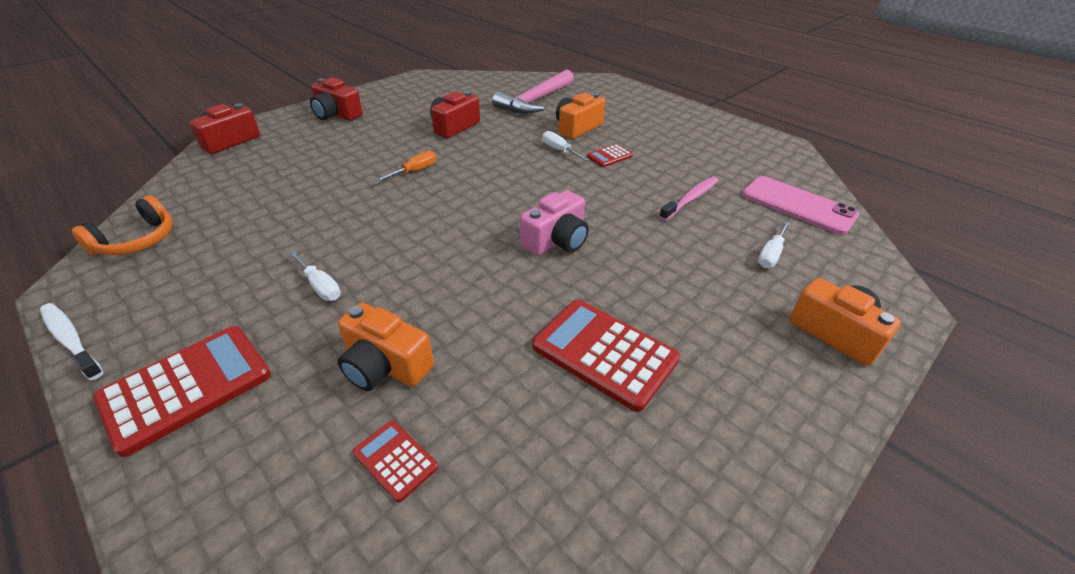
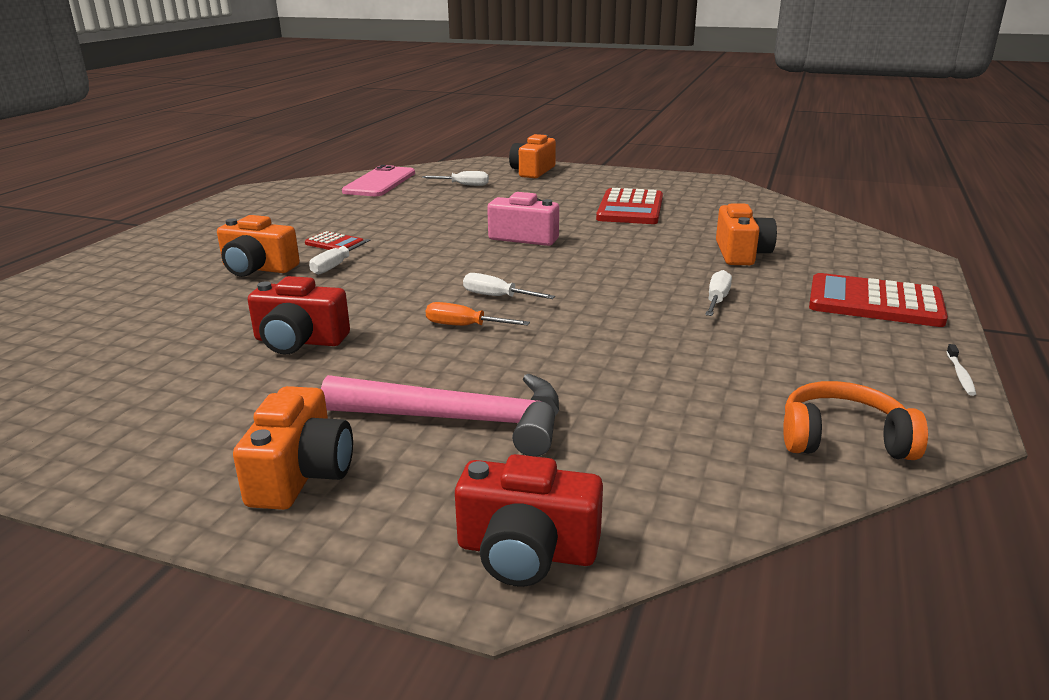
camera: 115 degrees left, 15 degrees down
(71, 340) = (960, 375): white toothbrush -> white toothbrush, size x0.55
(337, 114) = (301, 474): red camera -> orange camera
(395, 460) = (787, 234): red calculator -> none
(444, 192) = (497, 297): none -> white screwdriver
(535, 101) = (156, 310): pink hammer -> pink hammer (460, 420)
(690, 199) = (401, 208): pink toothbrush -> none

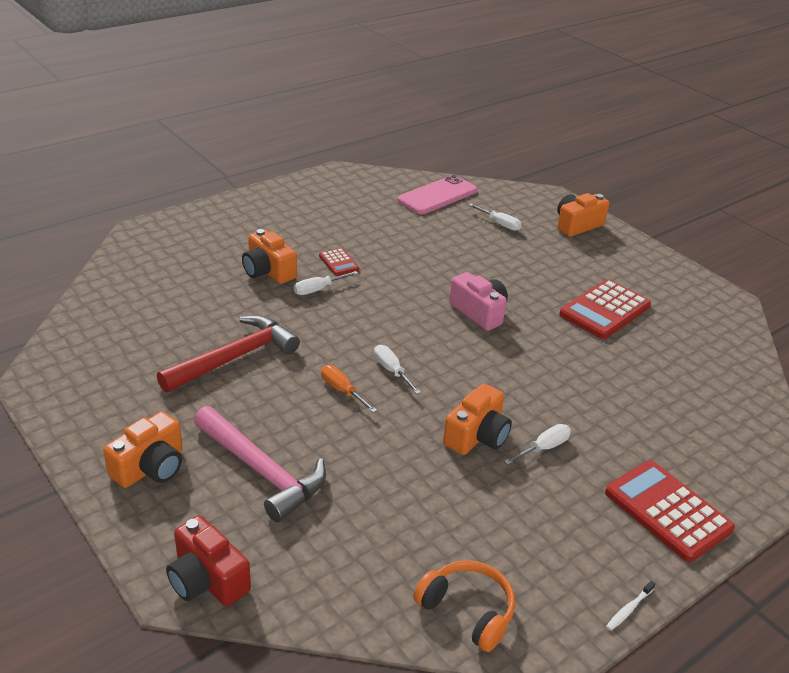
camera: 30 degrees right, 10 degrees up
(299, 341) = (235, 357): red camera -> red hammer
(741, 253) = (630, 406): orange camera -> orange camera (477, 436)

